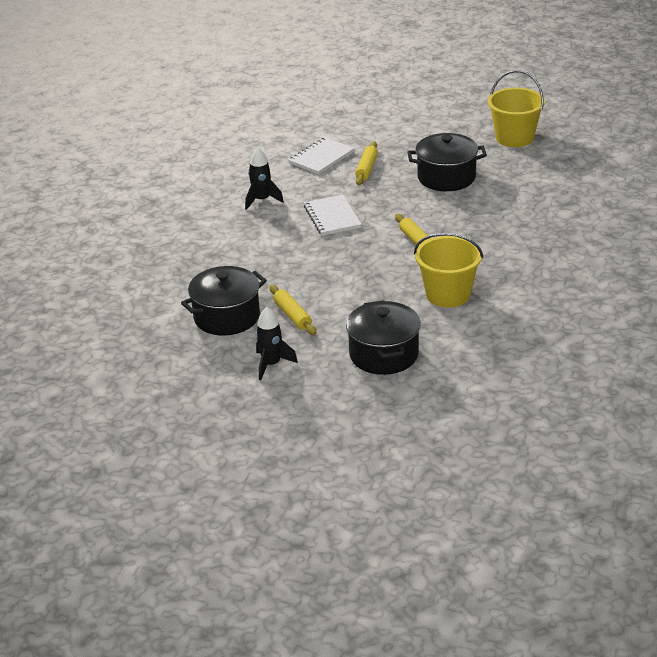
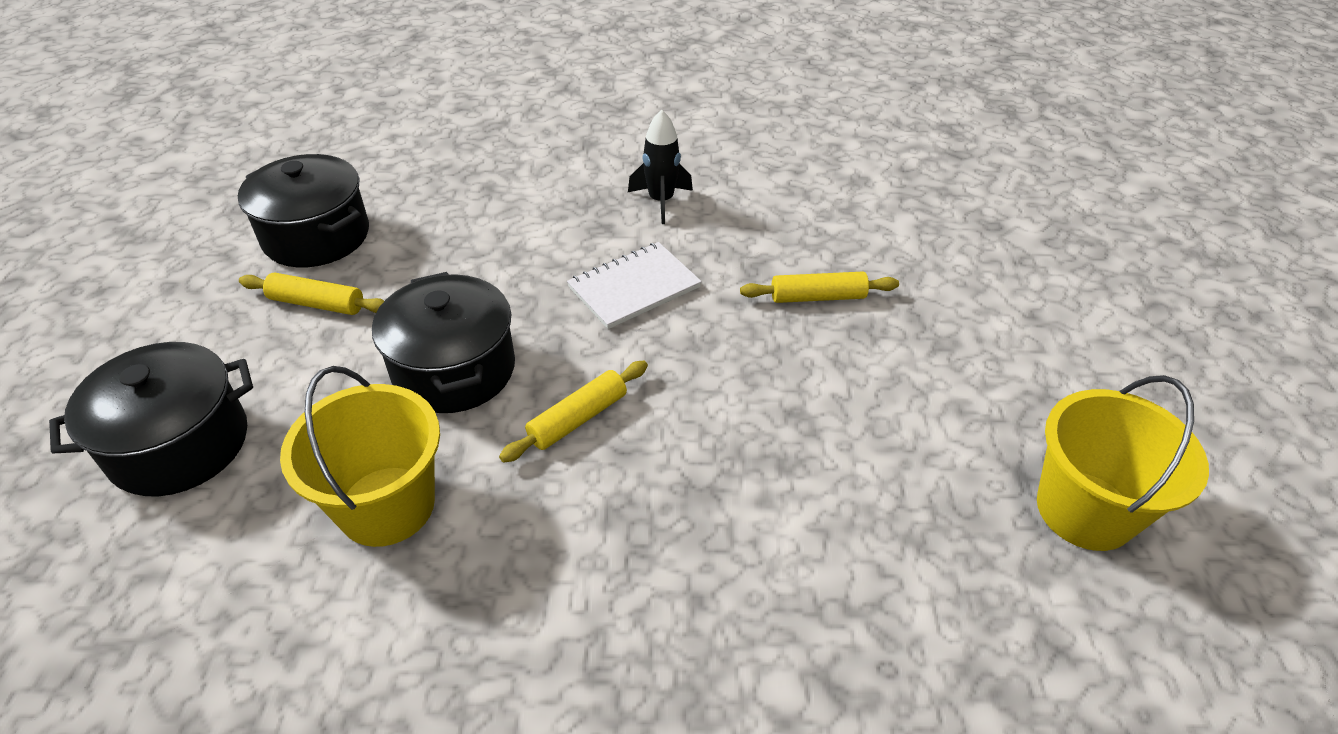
camera: 70 degrees right, 10 degrees up
(271, 364) = (175, 309): black rocket -> none
(293, 315) = (317, 304): yellow rolling pin -> yellow rolling pin turned 60 degrees clockwise
(321, 157) = (826, 236): white notebook -> none
(446, 177) = (843, 418): black pot -> black pot (454, 369)

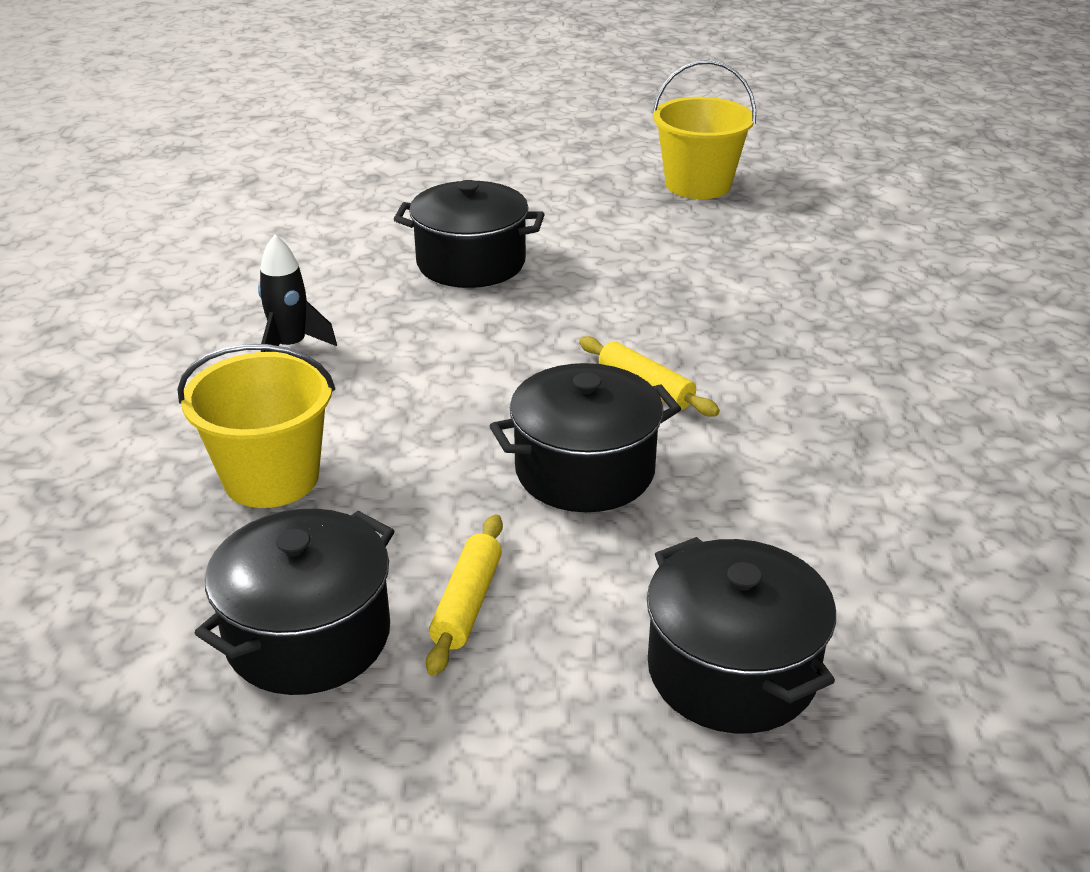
camera: 90 degrees left, 10 degrees down
(387, 506) = (777, 491): yellow bucket -> yellow bucket (271, 477)
(634, 287) = (450, 361): white notebook -> none
(817, 297) = (471, 263): yellow rolling pin -> black pot

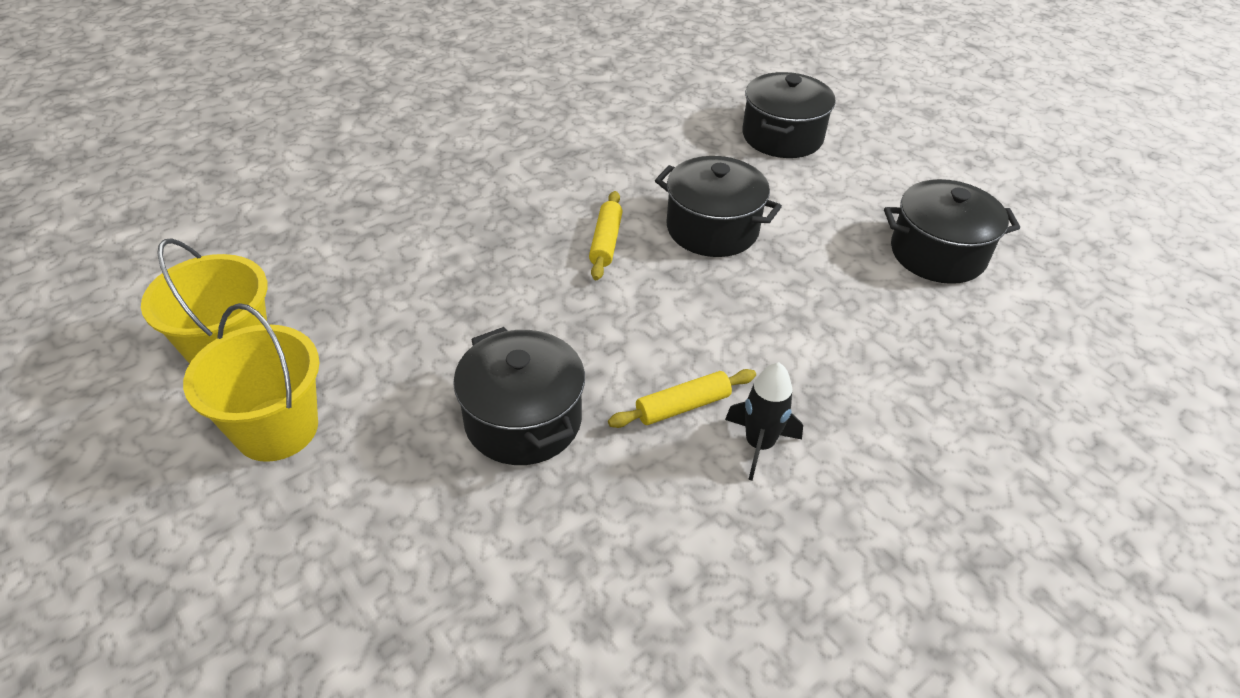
camera: 130 degrees left, 10 degrees up
(271, 477) = (879, 345): yellow bucket -> yellow bucket (277, 429)
(467, 603) = (850, 218): yellow rolling pin -> yellow rolling pin (682, 406)

